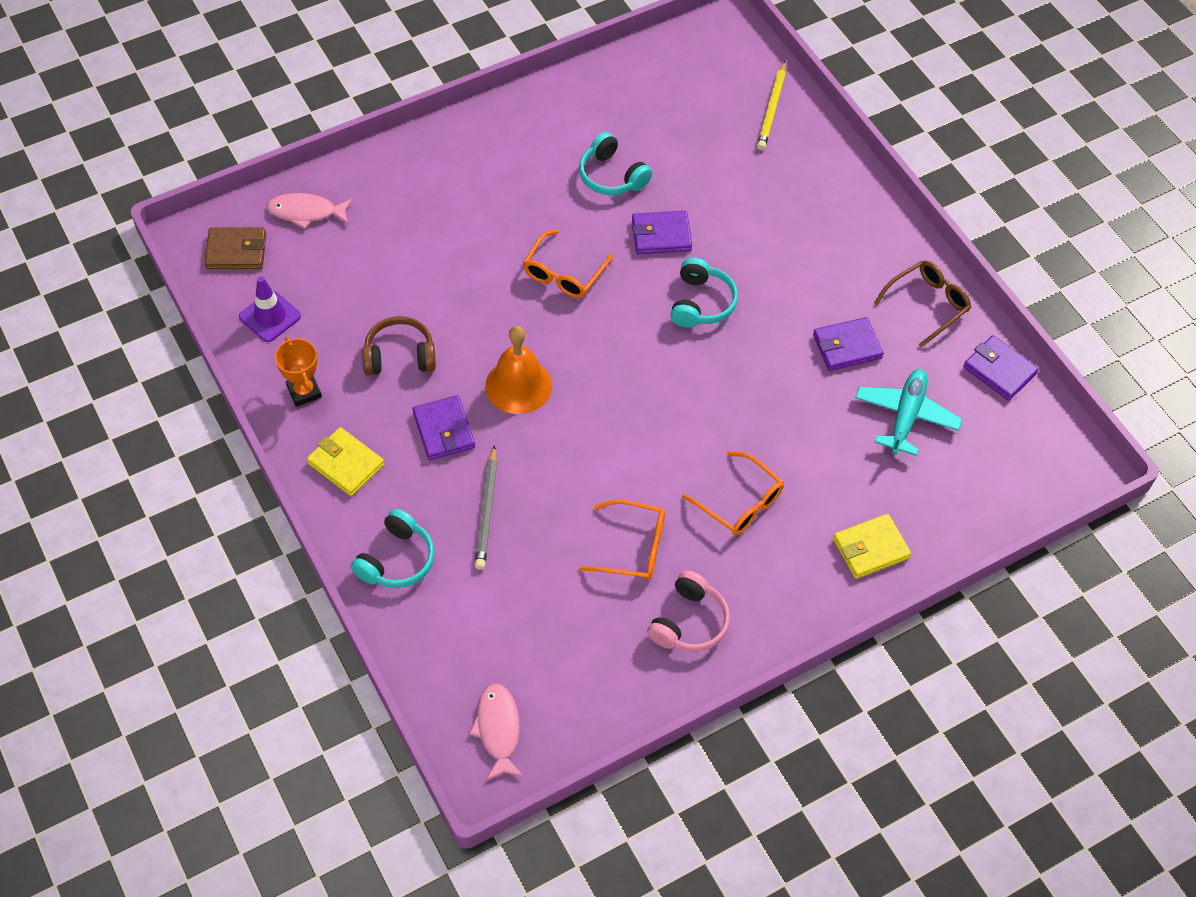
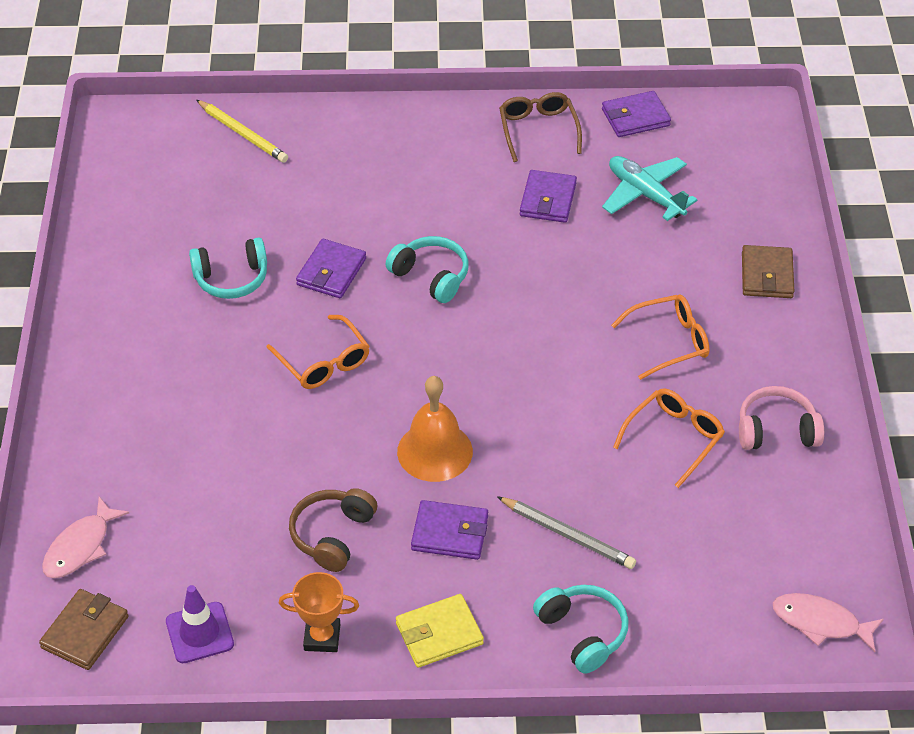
camera: 60 degrees left, 10 degrees down
(689, 622) = (776, 430): pink headphones -> pink headphones turned 60 degrees counterclockwise
(870, 548) = (767, 275): yellow wallet -> brown wallet

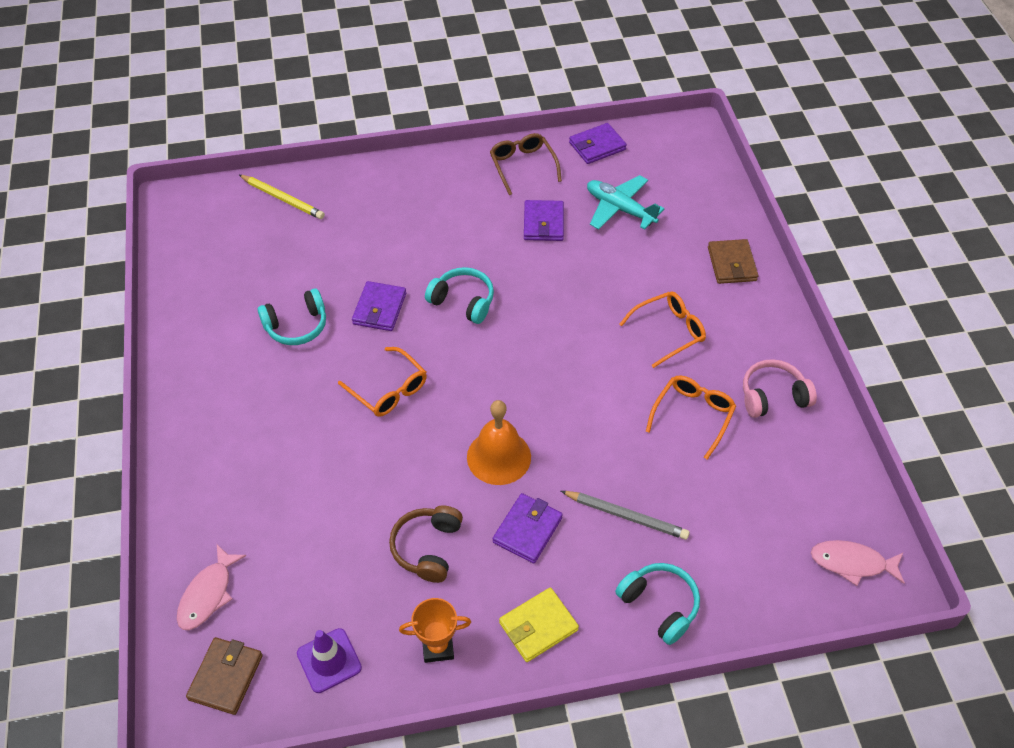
camera: 10 degrees left, 5 degrees up
(450, 533) = (527, 530): purple wallet -> purple wallet turned 60 degrees counterclockwise

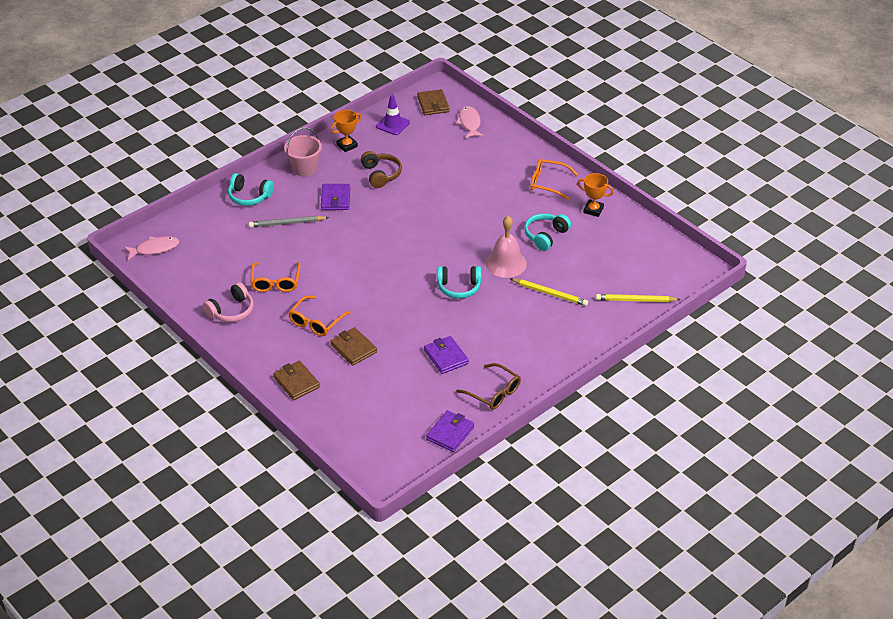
camera: 150 degrees right, 10 degrees down
(201, 336) = (593, 210): none -> orange trophy
(365, 247) = (550, 293): none -> yellow pencil
(379, 309) = (506, 263): purple wallet -> pink bell
(389, 390) = (461, 227): orange glasses -> orange glasses (547, 183)
(499, 457) = (374, 222): orange bell -> none
(538, 626) = (304, 168): yellow wallet -> pink bucket
(620, 209) = (399, 390): turquoise plane -> none
(642, 277) = (353, 348): none -> brown wallet

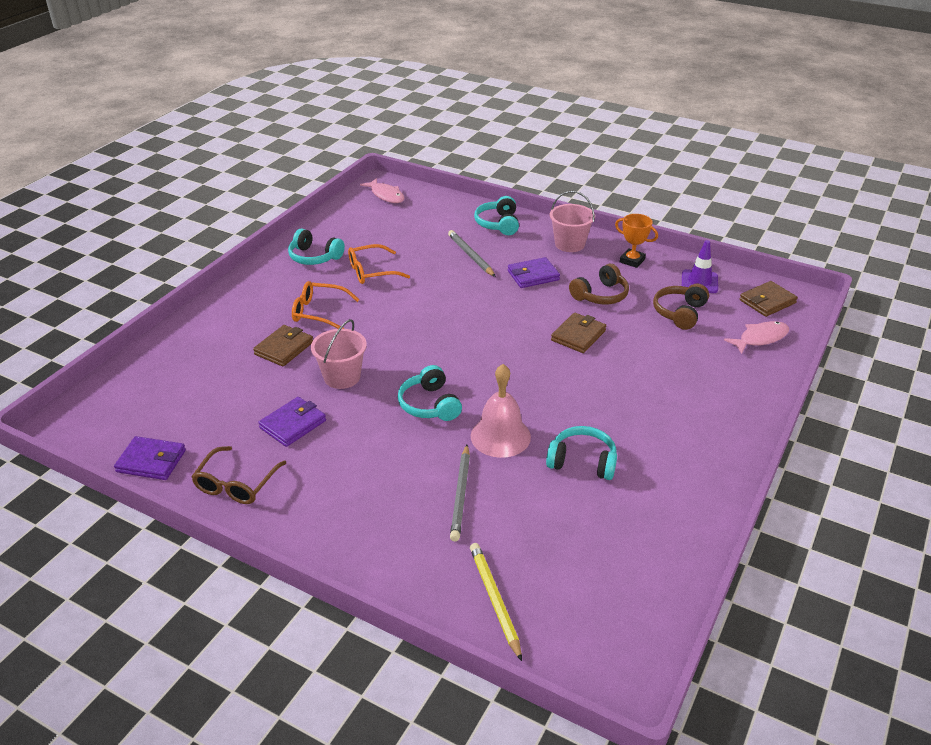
camera: 70 degrees right, 5 degrees down
(231, 311) = (314, 257): pink headphones -> turquoise headphones
(296, 382) = (216, 323): brown wallet -> brown wallet (578, 335)
(406, 324) = (342, 377): none -> pink bucket
(423, 146) = (680, 313): none -> brown headphones
(547, 183) = (698, 437): orange glasses -> none
(550, 293) = (461, 495): yellow pencil -> grey pencil
(593, 210) = (676, 500): orange trophy -> none

